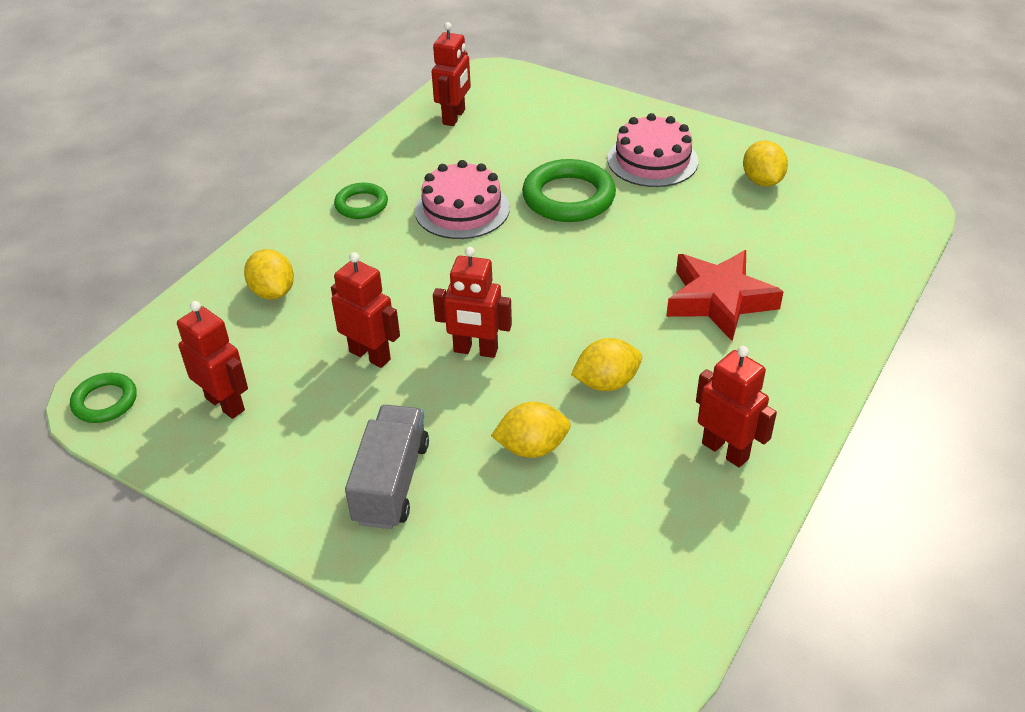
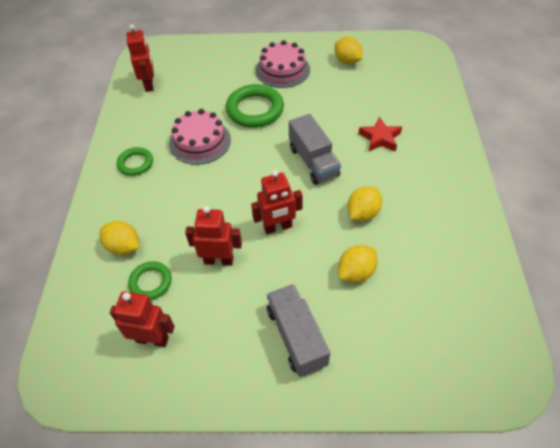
camera: 30 degrees left, 10 degrees up
(105, 401) = (66, 381): green ring -> green ring (151, 282)
(593, 292) = (313, 162): none -> grey truck
(719, 300) = (380, 138): red star -> red star, size x0.64
(725, 451) = (450, 223): red robot -> none

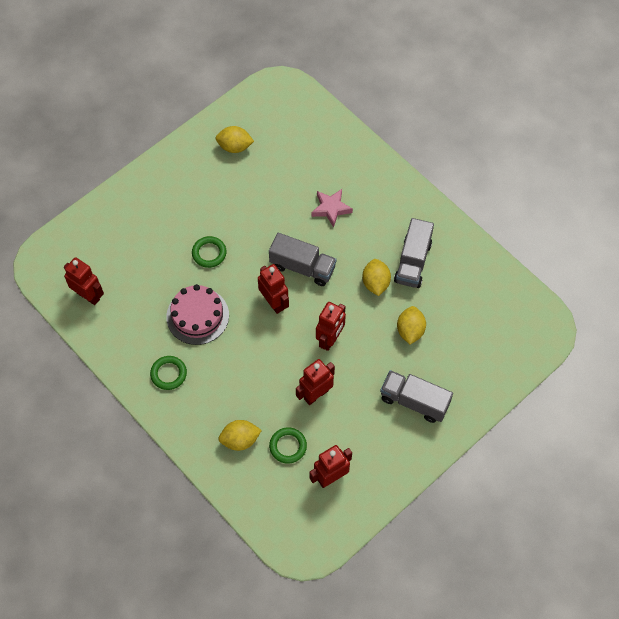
camera: 45 degrees left, 10 degrees up
(255, 109) = (209, 253): green ring -> green ring, size x0.57
(264, 170) = (274, 302): none -> red robot
(282, 70) = (189, 195): pink cake -> none
(380, 138) = (331, 209): red star -> pink star
(414, 220) = (412, 262): none -> grey truck

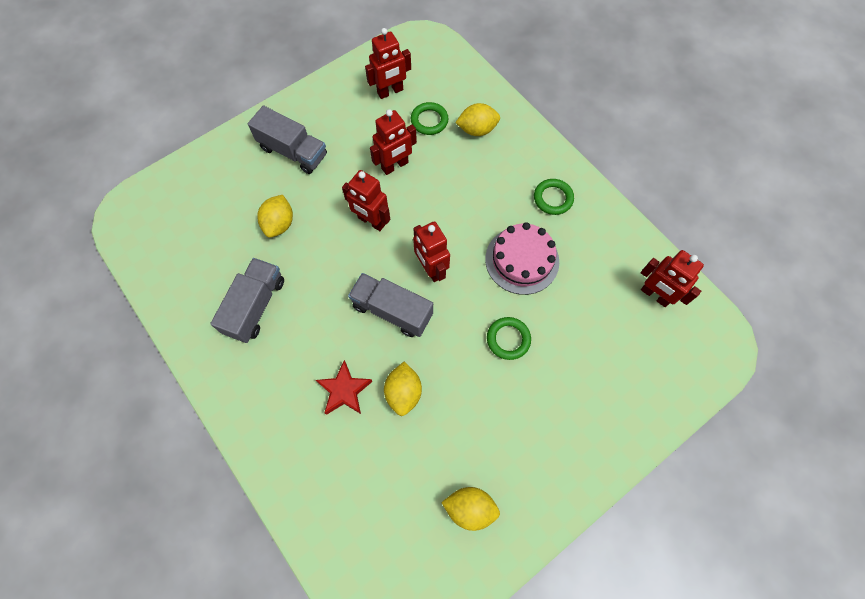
camera: 175 degrees left, 5 degrees up
(330, 339) = (371, 221): red robot -> red robot turned 90 degrees counterclockwise
(331, 209) = (344, 390): pink star -> red star
(375, 283) = (306, 283): yellow lemon -> yellow lemon (403, 392)

